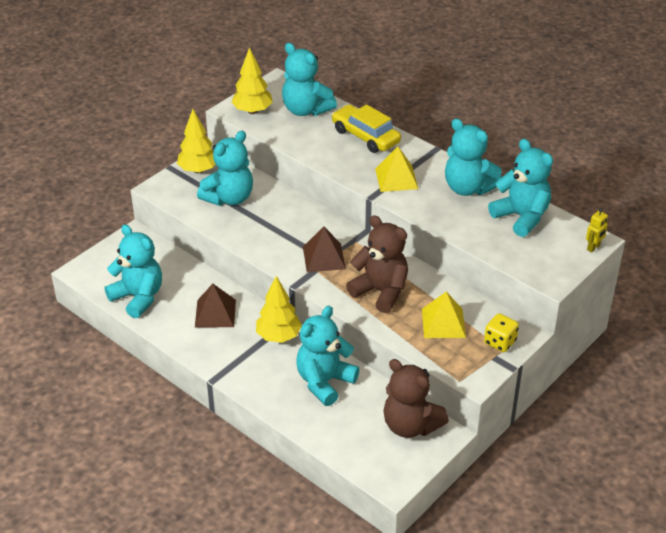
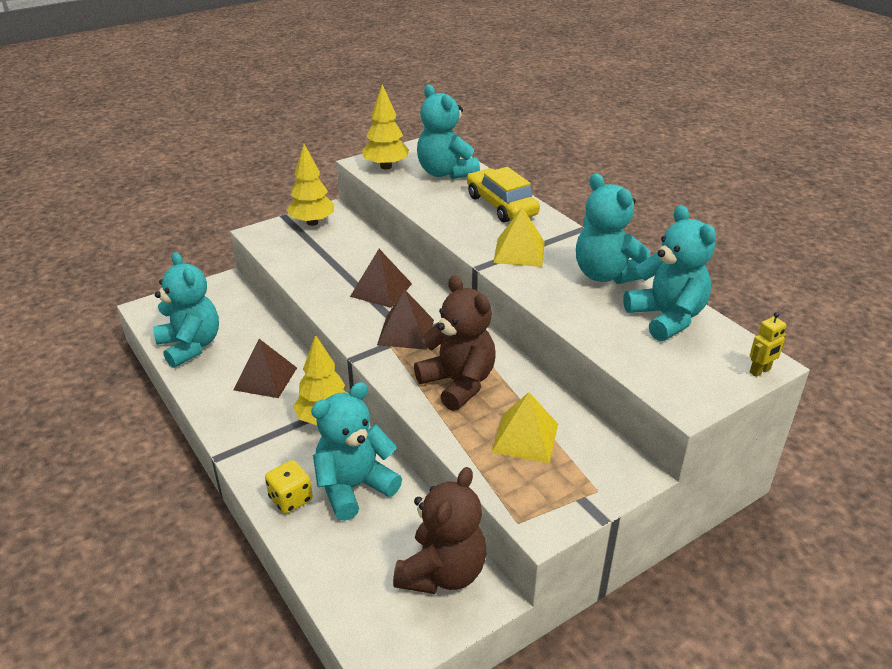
camera: 15 degrees right, 5 degrees down
(229, 198) = (330, 254): turquoise teddy bear -> none
(287, 224) = (381, 290): none -> brown pyramid
(410, 425) = (442, 572): brown teddy bear -> brown teddy bear turned 120 degrees counterclockwise
(500, 342) = (595, 478): yellow dice -> yellow dice (290, 499)

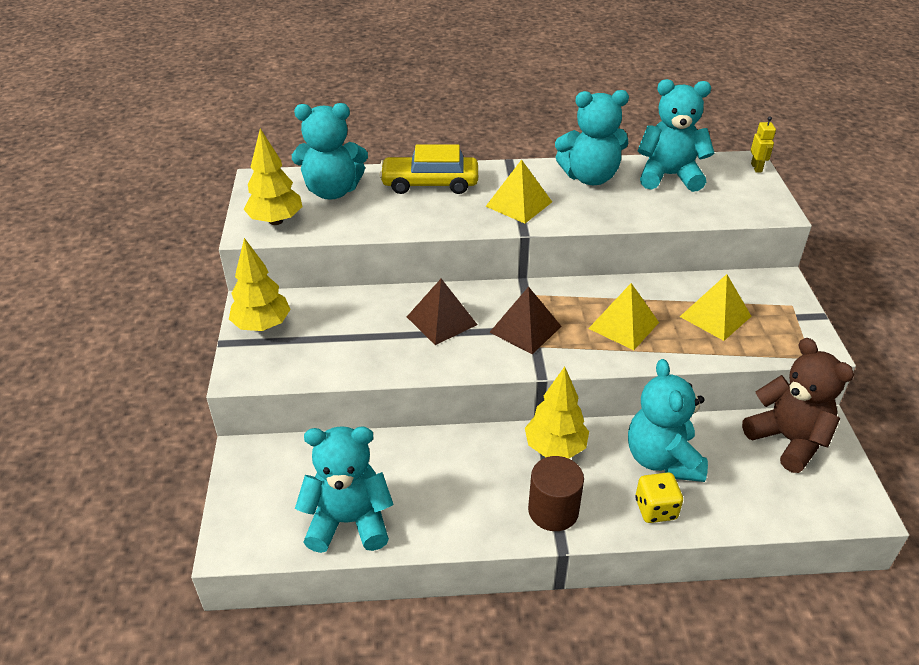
camera: 60 degrees left, 5 degrees up
(255, 439) = (553, 510): none -> brown cylinder
(265, 378) = (459, 473): brown pyramid -> none
(458, 383) = (623, 325): brown teddy bear -> yellow pyramid

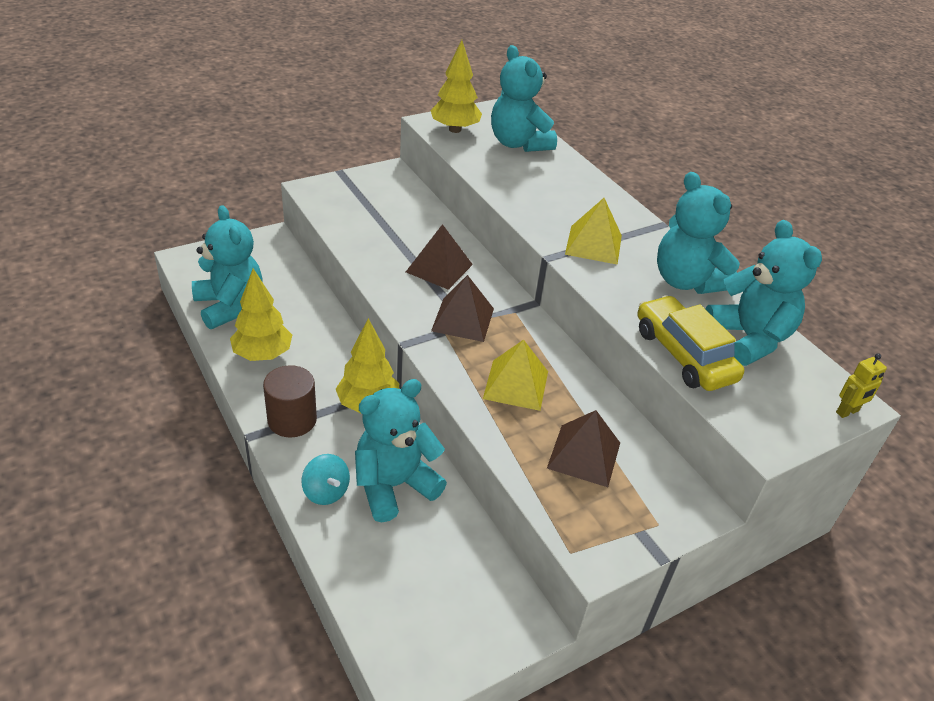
camera: 60 degrees right, 0 degrees up
(262, 325) = (370, 182): yellow tree -> yellow tree (263, 355)
(430, 184) = (577, 188): yellow car -> yellow car (683, 355)
(655, 509) = (326, 492): yellow dice -> turquoise spinning top
(715, 316) = (584, 455): yellow pyramid -> brown pyramid
(788, 440) = (482, 592): brown teddy bear -> none

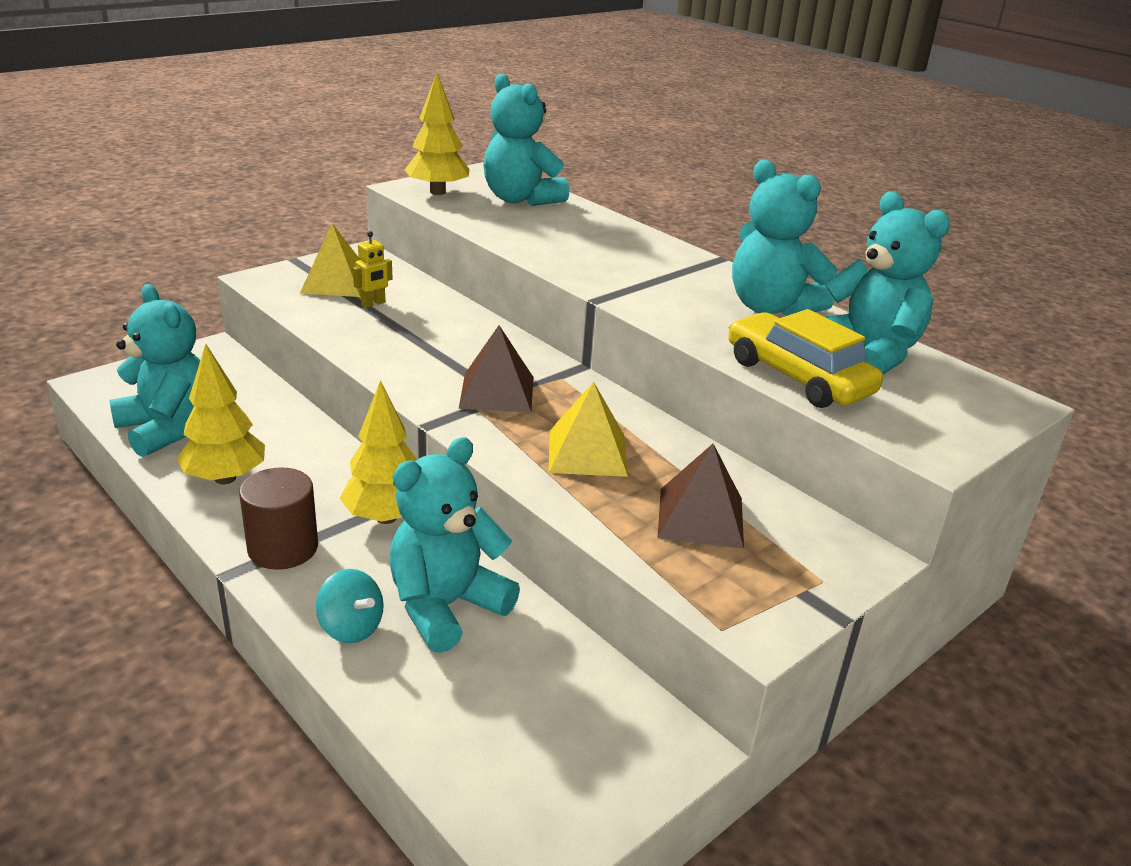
camera: 10 degrees left, 10 degrees down
(439, 268) = (450, 343): brown pyramid -> none
(593, 244) = (646, 283): yellow pyramid -> yellow pyramid (335, 282)
(847, 412) = (1014, 412): yellow robot -> yellow robot (373, 304)

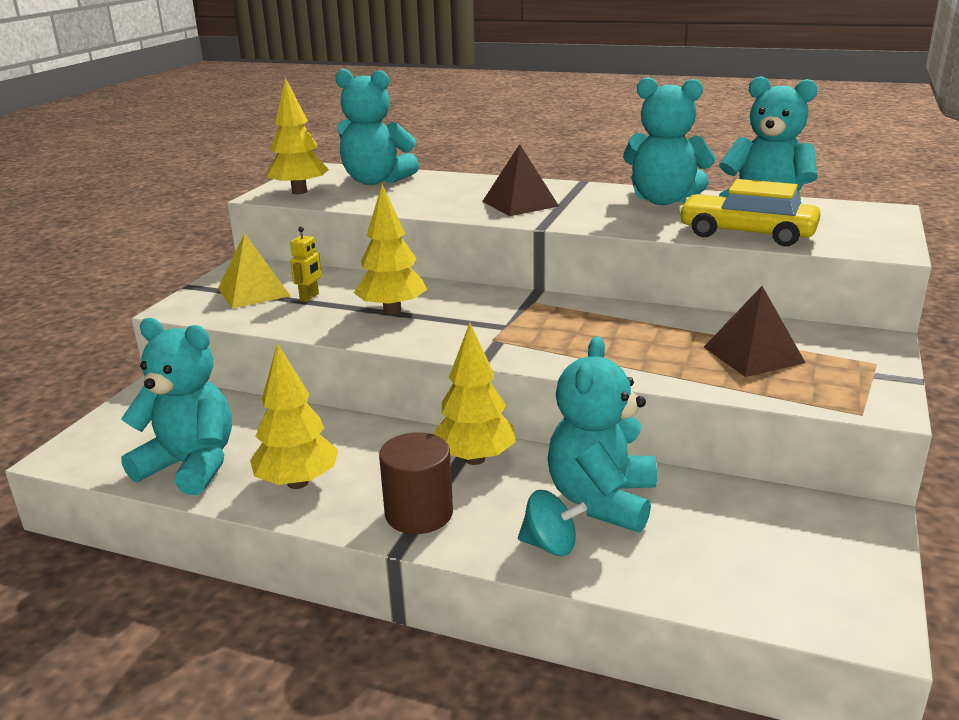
camera: 25 degrees left, 5 degrees down
(424, 341) = (392, 310): none -> yellow tree
(497, 392) = (500, 326): brown pyramid -> brown pyramid (520, 203)
(587, 453) = (622, 342): yellow pyramid -> none

